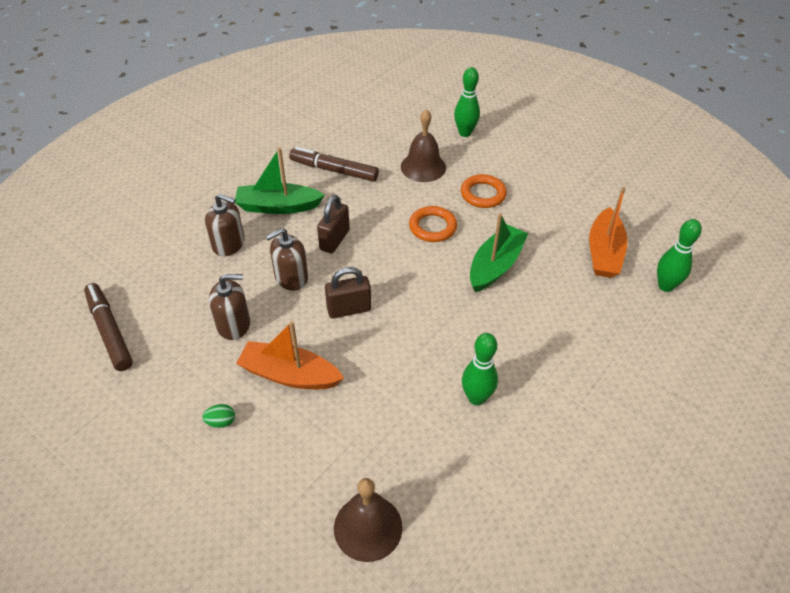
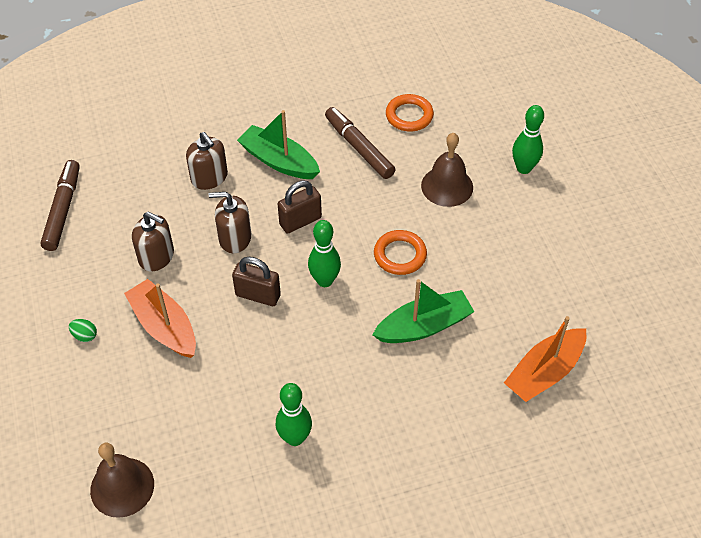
camera: 35 degrees right, 5 degrees up
(483, 194) = (480, 246): orange ring -> orange ring (409, 116)
(665, 286) = (574, 441): green bowling pin -> green bowling pin (325, 280)

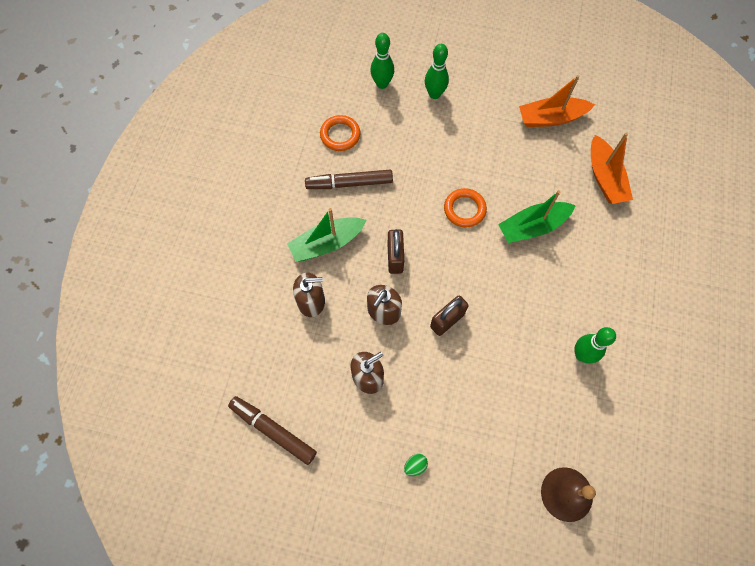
camera: 60 degrees left, 15 degrees up
(164, 326) = (439, 401): orange boat -> orange boat (551, 118)
(325, 280) = (459, 269): green bowling pin -> green bowling pin (382, 84)
(424, 326) = (532, 227): green boat -> green boat turned 120 degrees counterclockwise
(447, 186) = (421, 148): brown bell -> none

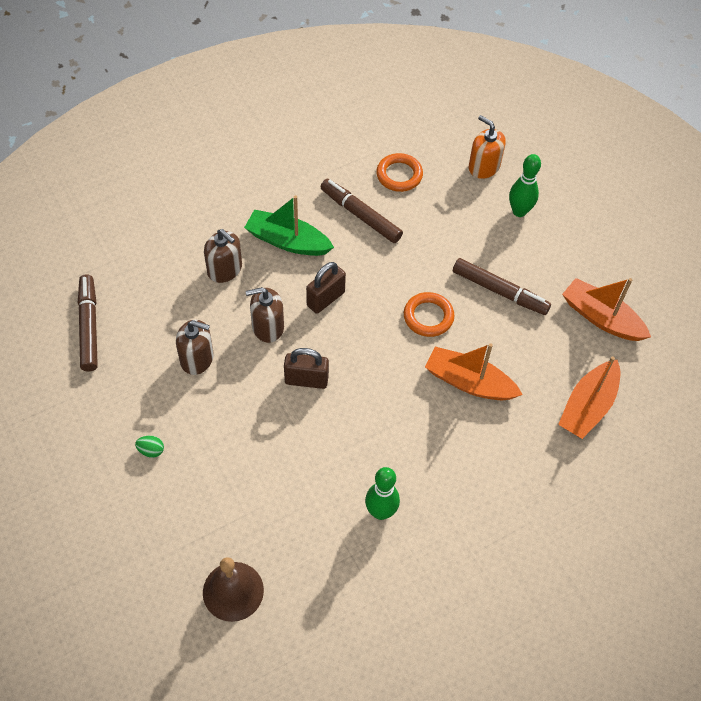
camera: 45 degrees right, 10 degrees down
(382, 84) = (484, 167): green bowling pin -> orange soap dispenser
(482, 154) = (500, 291): none -> brown marker
(532, 227) = (469, 382): green boat -> orange boat

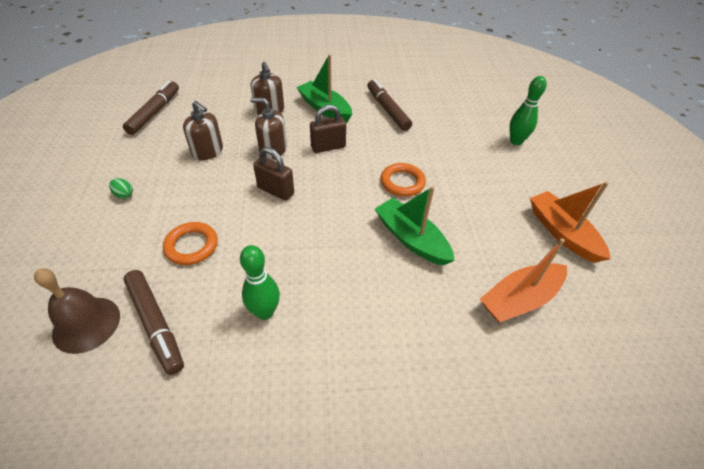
camera: 25 degrees right, 10 degrees down
(399, 175) = (430, 97): orange ring -> orange ring (191, 246)
(469, 382) = (411, 239): orange boat -> green boat
(484, 167) = (499, 109): orange soap dispenser -> none
(500, 291) = (473, 185): brown marker -> brown marker (156, 324)

